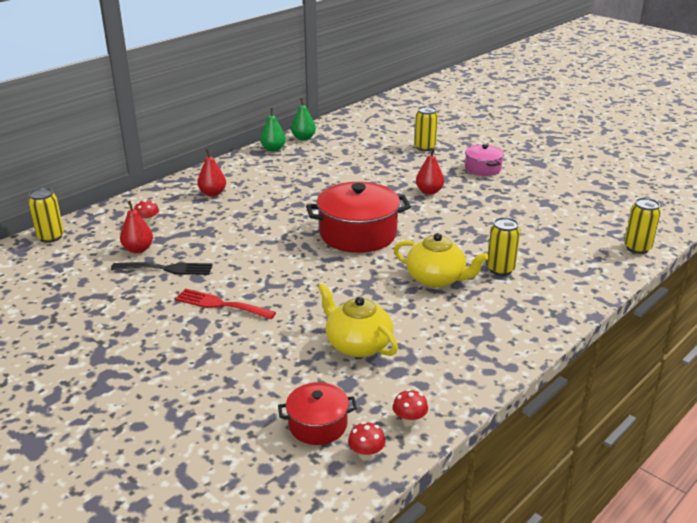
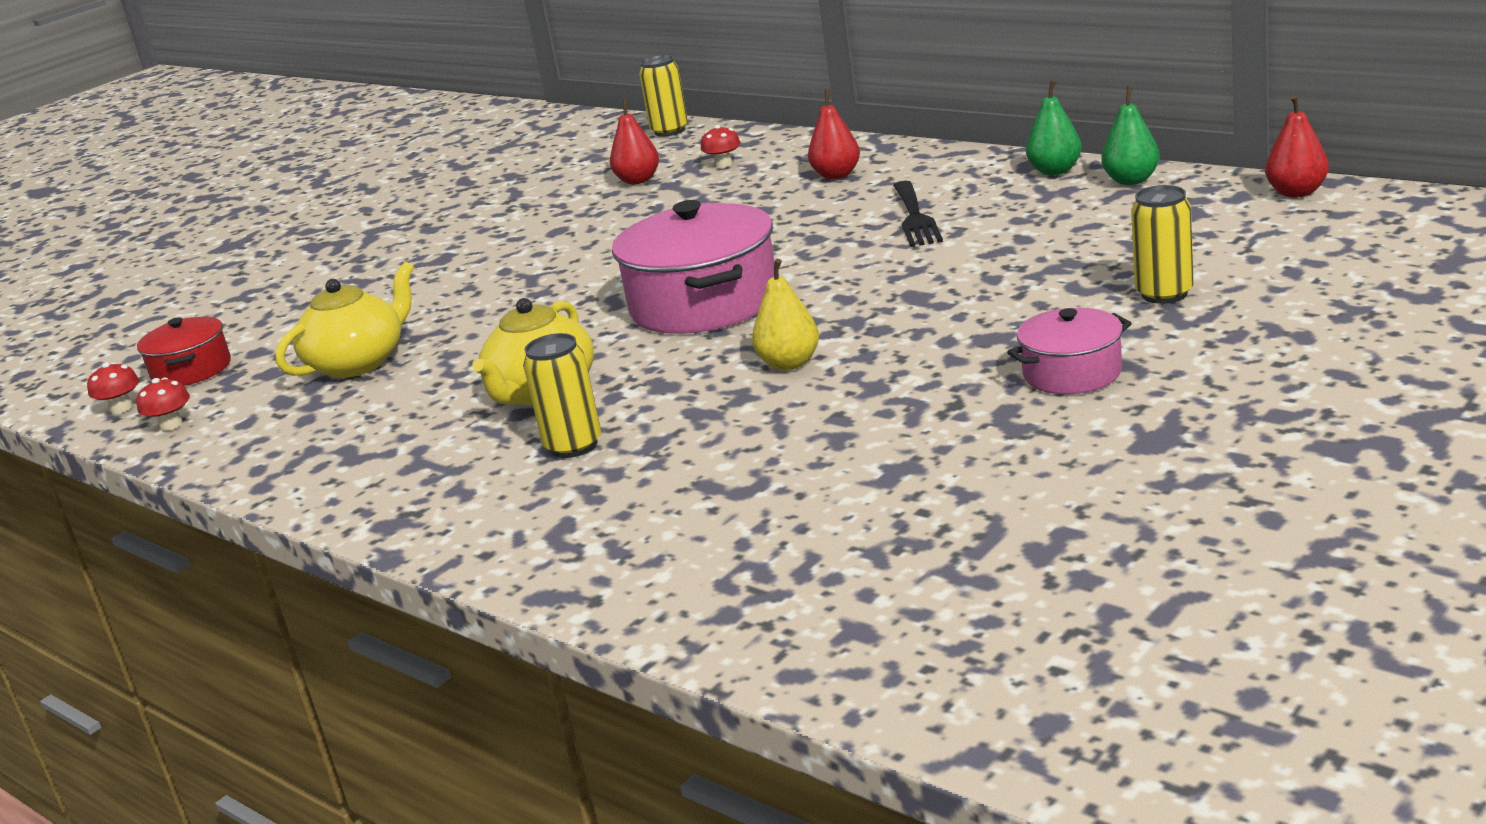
camera: 90 degrees right, 5 degrees down
(167, 269) = (582, 208): black fork -> black fork (915, 217)
(220, 304) = (482, 259): red fork -> none
(358, 234) = (704, 303): red pot -> pink pot
(429, 191) = (911, 334): red pear -> red pear (1296, 193)
(442, 217) = (789, 364): none -> yellow pear
(637, 248) = (673, 605): yellow can -> none

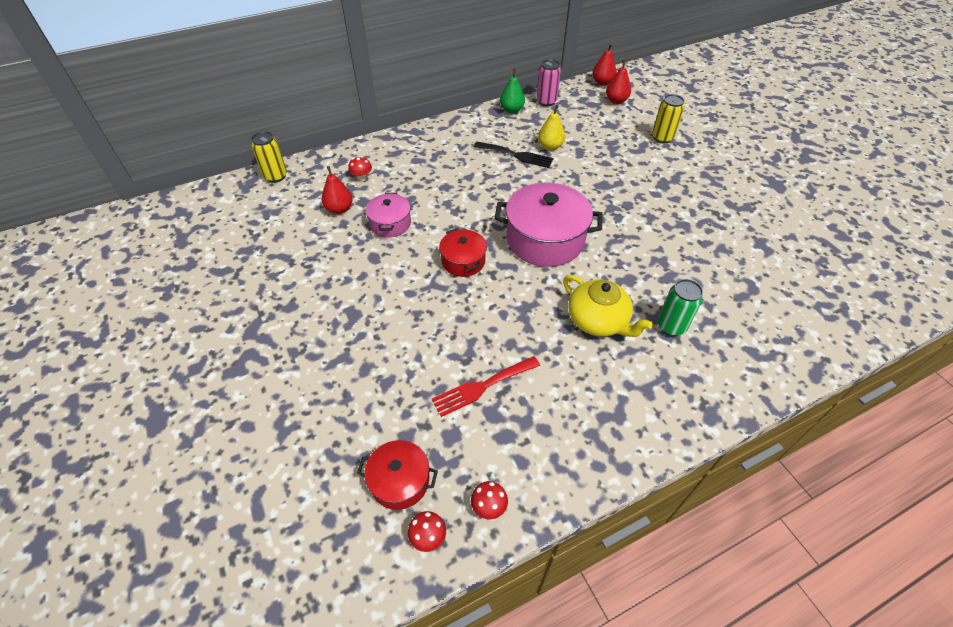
camera: 70 degrees left, 25 degrees up
(358, 363) = (482, 387): yellow teapot -> red fork
(573, 446) = (671, 326): yellow can -> green can
(598, 275) = (463, 261): none -> red pot
(789, 364) = (640, 238): yellow pear -> yellow pear (550, 146)
(836, 175) = (433, 155): red pear -> red pear (616, 101)
(1072, 373) = (712, 180): pink pot -> pink pot (390, 224)
(1131, 180) = (546, 101): green pear -> pink can

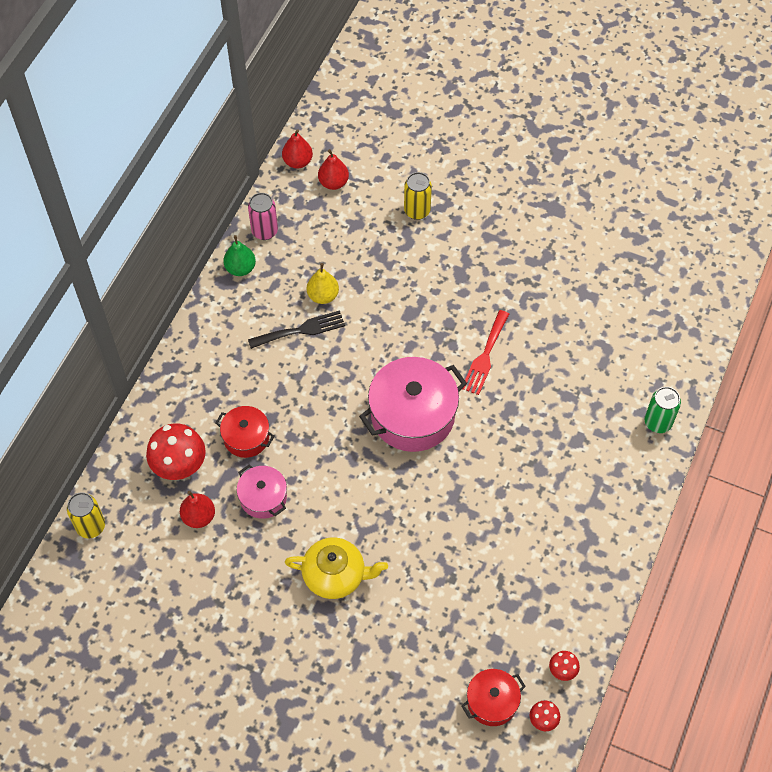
camera: 40 degrees left, 10 degrees up
(362, 177) = (179, 465): red mushroom -> red mushroom, size x2.07
(463, 261) = (365, 489): red pot -> red pot (246, 437)
(482, 387) = (483, 590): red fork -> red fork (485, 356)
(598, 321) = (518, 467): yellow teapot -> yellow teapot (335, 575)
(671, 326) = (573, 431): green can -> green can (658, 422)

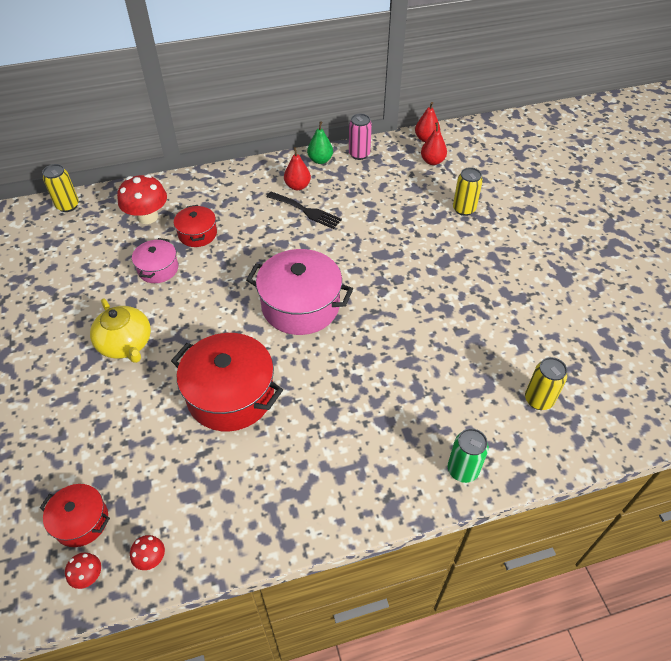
camera: 50 degrees right, 10 degrees down
(199, 517) = (116, 247): red pear -> red pear (297, 186)
(323, 296) = (344, 205): yellow pear -> none
(461, 528) = (230, 395): none -> red pot
(485, 356) = (394, 315): red fork -> none
(644, 327) = (538, 400): none -> yellow can

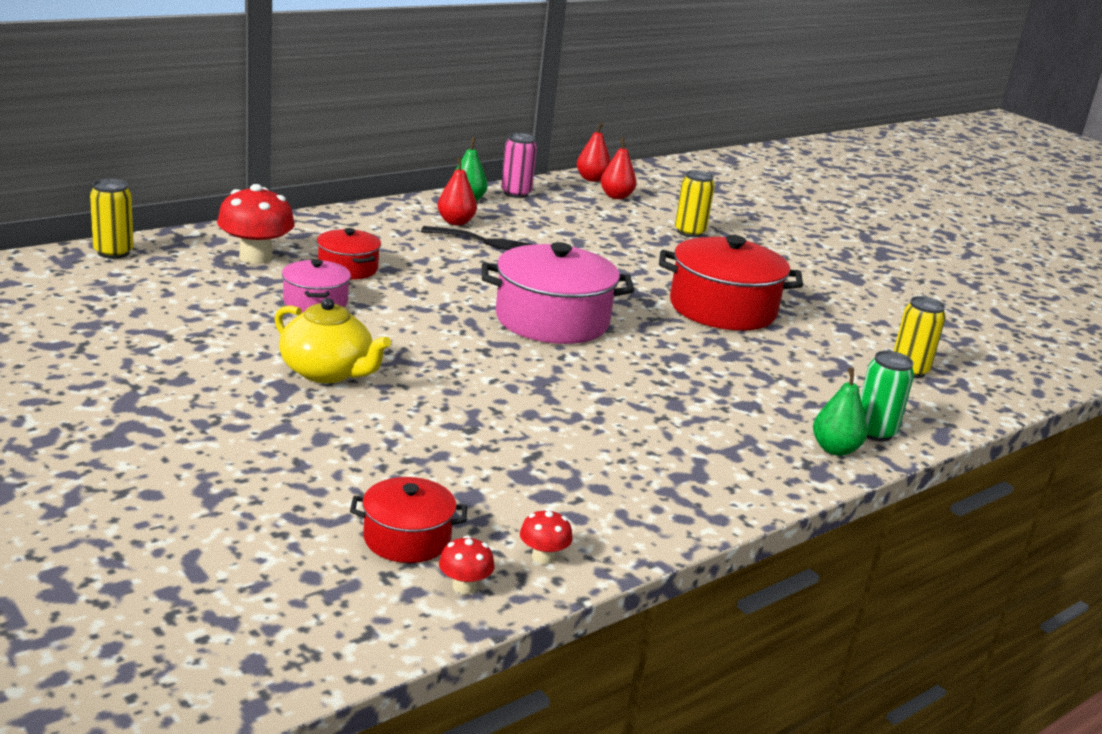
camera: 25 degrees left, 25 degrees down
(230, 395) = (525, 402): red pot -> red pot (722, 309)
(419, 484) = (835, 449): none -> green pear

